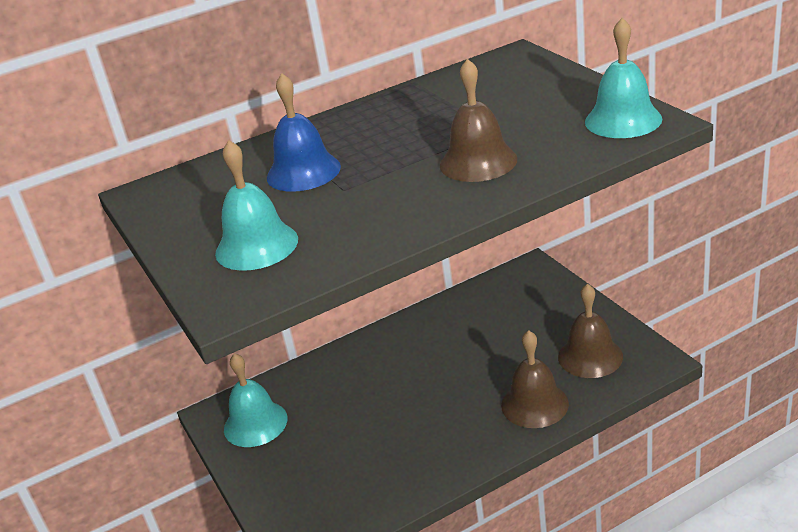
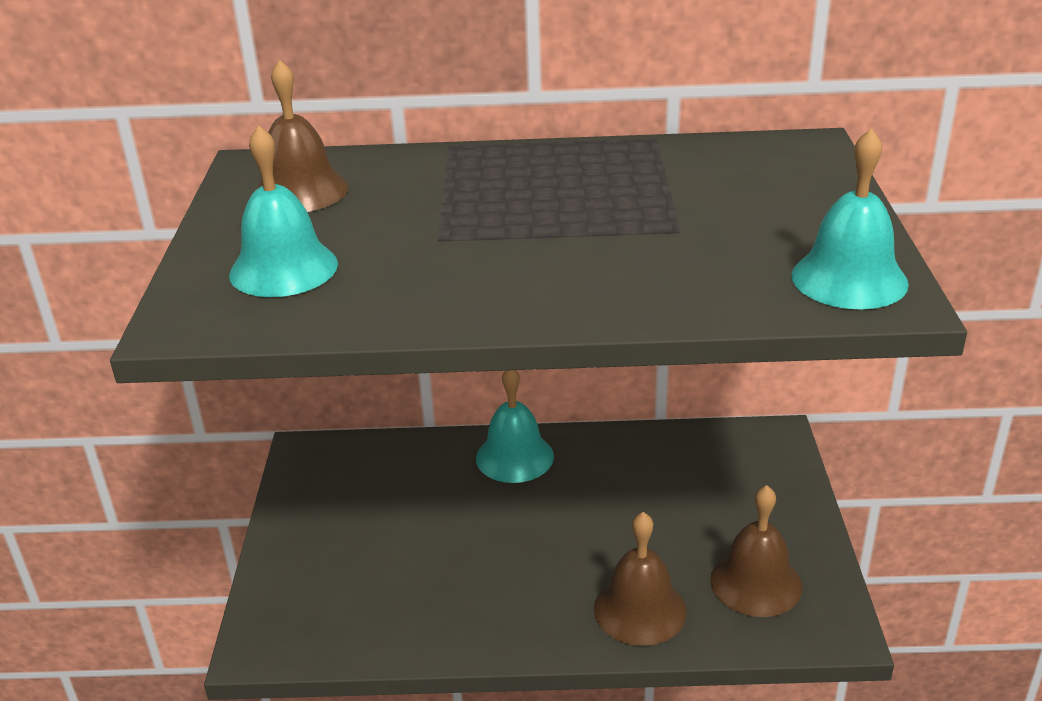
camera: 25 degrees right, 0 degrees up
(255, 423) = (333, 482): turquoise bell -> turquoise bell (514, 457)
(303, 172) = (422, 202): blue bell -> none
(478, 162) = (615, 264): brown bell -> brown bell (300, 191)

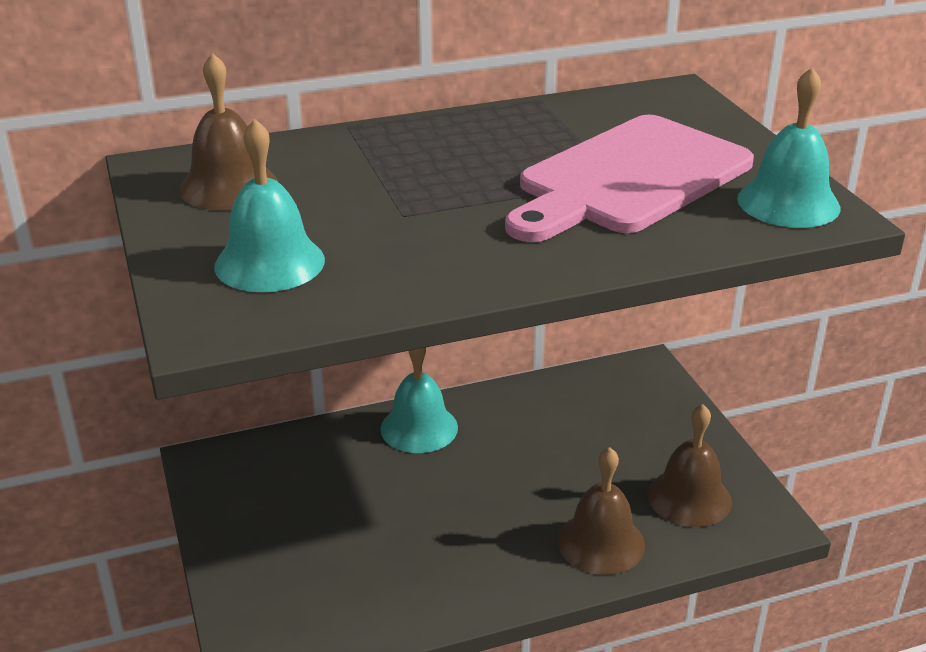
camera: 20 degrees left, 0 degrees up
(690, 231) = (629, 179): none -> pink cutting board

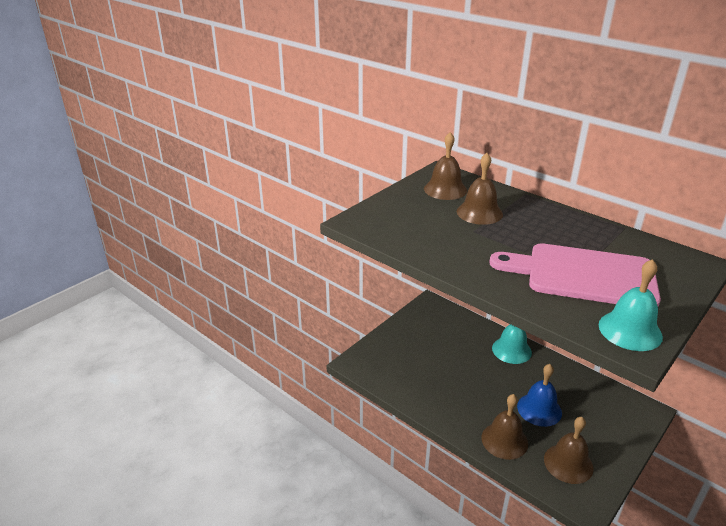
camera: 60 degrees right, 0 degrees up
(269, 262) = (405, 217): turquoise bell -> none
(352, 186) = (479, 212): none -> brown bell
(567, 468) = (539, 409): none -> blue bell

